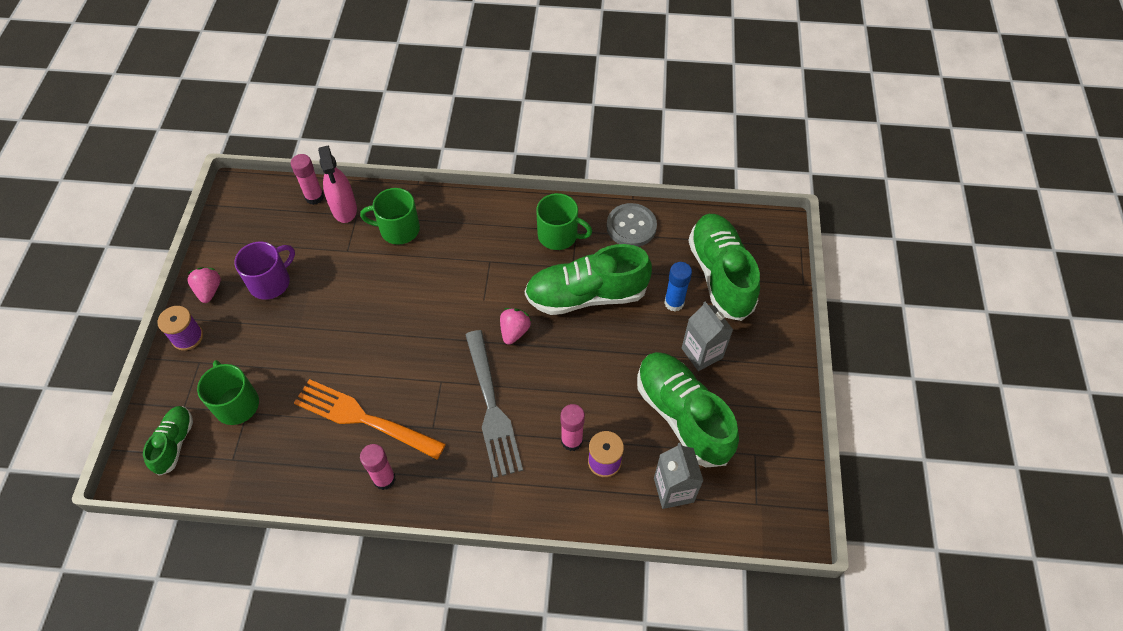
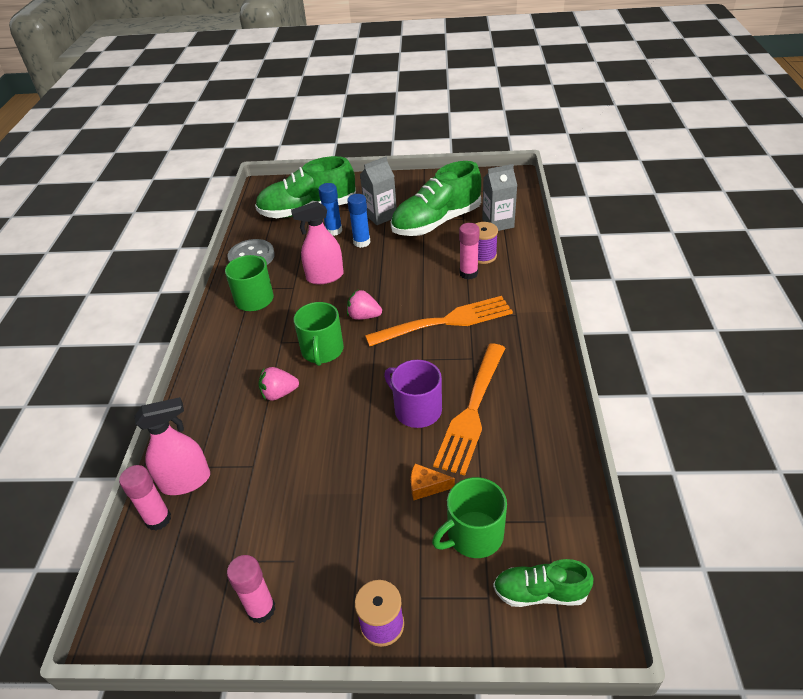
camera: 90 degrees left, 15 degrees down
(209, 290) = (304, 617): pink strawberry -> pink strawberry (279, 393)
(270, 282) = (294, 540): purple mug -> purple mug (417, 410)
(291, 373) = (426, 486): none -> orange cheese
(384, 479) = (533, 384): pink glue stick -> pink glue stick (261, 609)
(398, 229) = (227, 421): green mug -> green mug (322, 351)
(491, 407) = (444, 322): grey fork -> orange fork
(586, 295) = (325, 277): green shoe -> pink spray bottle
(647, 331) = (361, 242): none -> blue glue stick

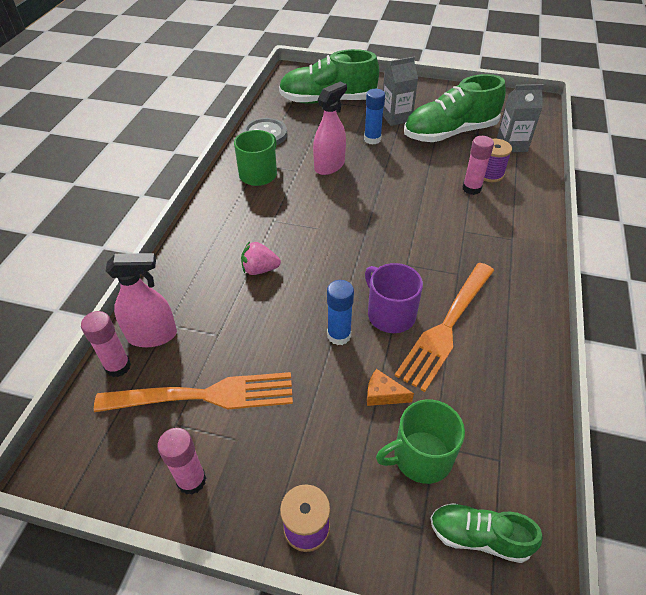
camera: 10 degrees right, 5 degrees up
(322, 351) = (310, 236): green mug -> none
(325, 277) = (329, 166): pink spray bottle -> pink spray bottle turned 135 degrees clockwise
(334, 230) = (348, 124): blue glue stick -> blue glue stick (339, 335)
(364, 316) = (358, 211): pink strawberry -> none
(444, 322) = (437, 232): orange fork -> orange fork (203, 396)

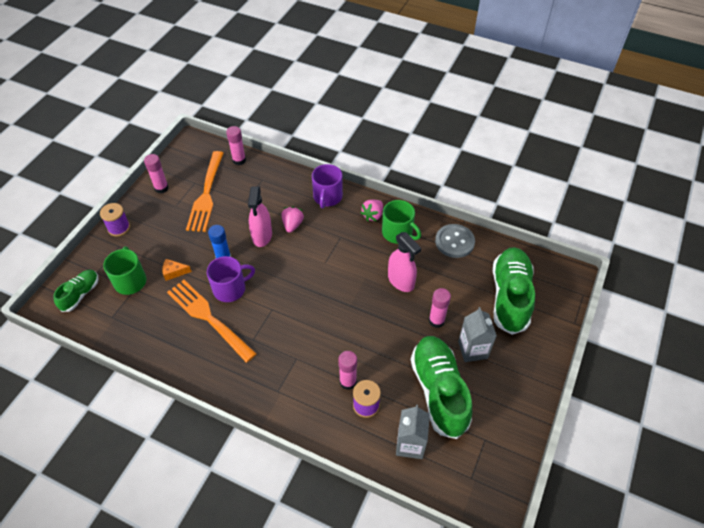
camera: 100 degrees right, 5 degrees up
(152, 335) = (255, 173): pink spray bottle -> pink spray bottle (262, 236)
(202, 242) = (327, 197): none -> purple mug
(233, 197) = (373, 215): none -> pink strawberry
(372, 139) = (436, 321): blue glue stick -> pink glue stick
(383, 394) = (174, 272): orange cheese -> orange cheese turned 120 degrees counterclockwise

